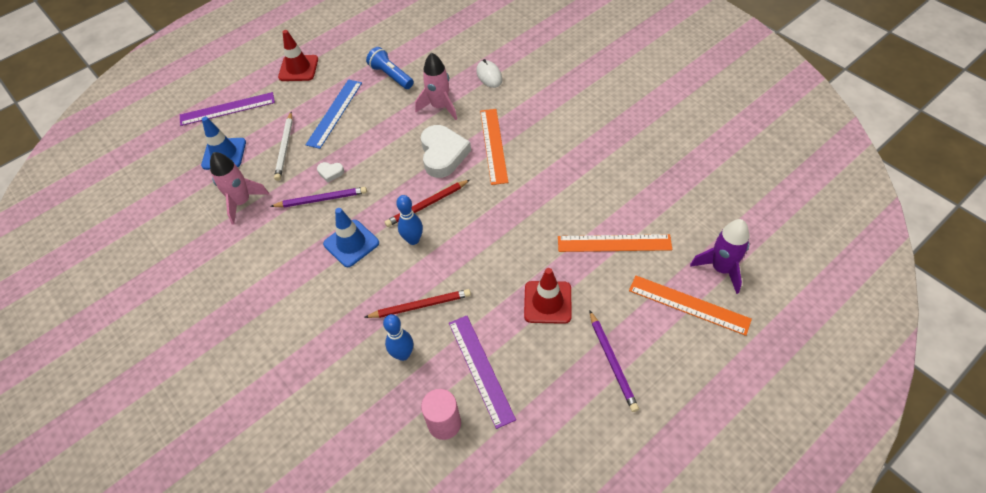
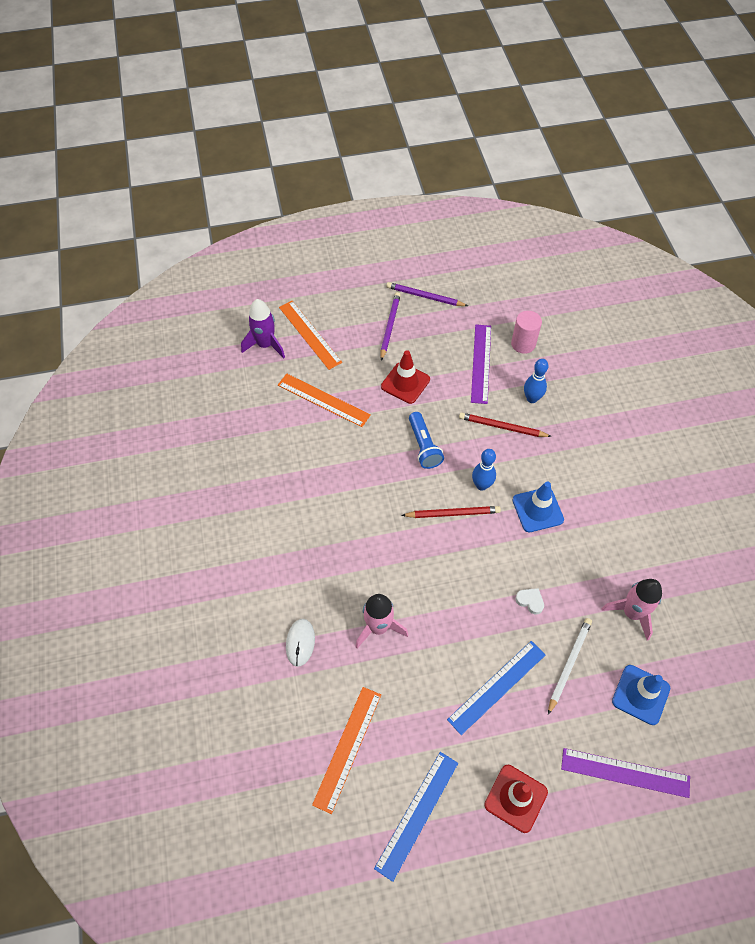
camera: 155 degrees left, 5 degrees up
(321, 199) = (550, 573): purple pencil -> purple pencil (425, 296)
(358, 38) = (417, 814): none -> blue ruler
(391, 76) = (408, 711): blue flashlight -> blue flashlight (424, 446)
(443, 154) = (409, 561): white heart -> none
(493, 145) = (355, 545): orange ruler -> orange ruler (347, 748)

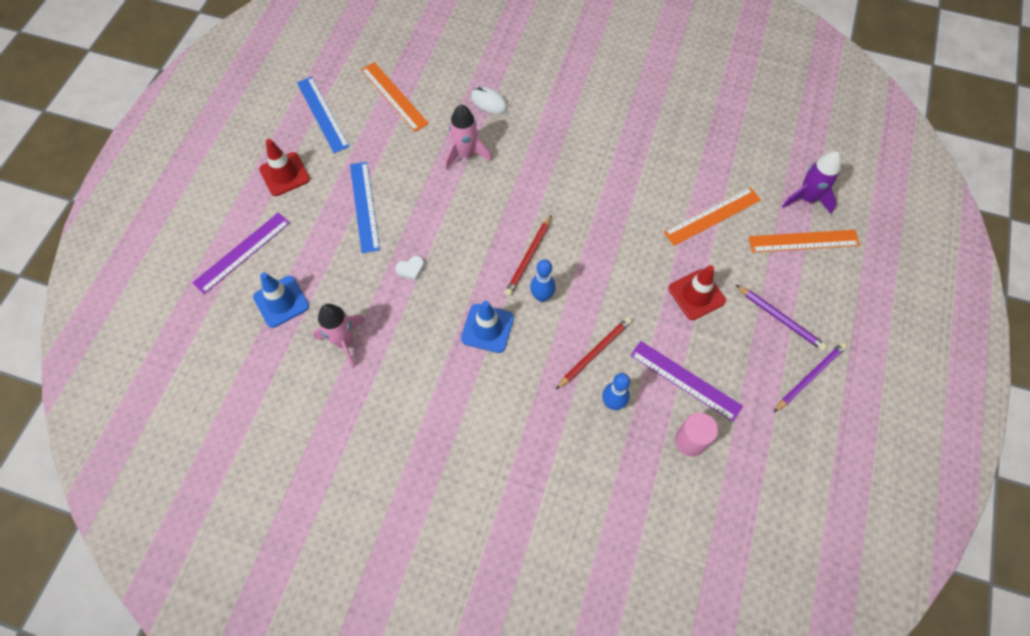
camera: 120 degrees right, 5 degrees up
(424, 446) = (612, 272): blue flashlight -> none
(569, 664) = (342, 265): white pencil -> none

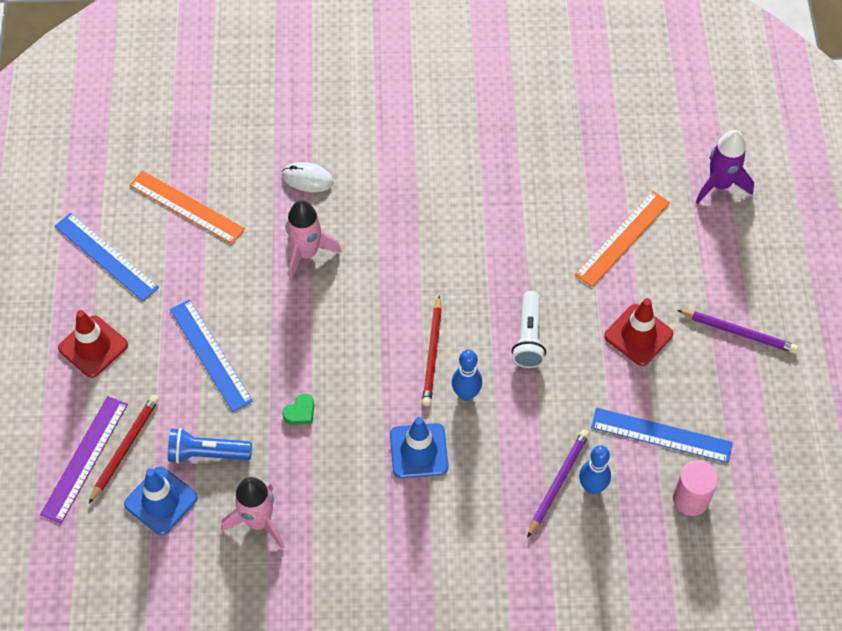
camera: 20 degrees left, 5 degrees down
(329, 277) = (207, 453): none -> blue flashlight
(411, 269) = (300, 412): white heart -> green heart
(594, 353) = (551, 438): red pencil -> red pencil (125, 448)
(608, 269) = (528, 338): none -> white flashlight
(685, 380) = (661, 435): purple ruler -> blue ruler
(803, 241) = (733, 236): orange ruler -> none
(809, 377) = (791, 387): purple pencil -> purple pencil (558, 483)

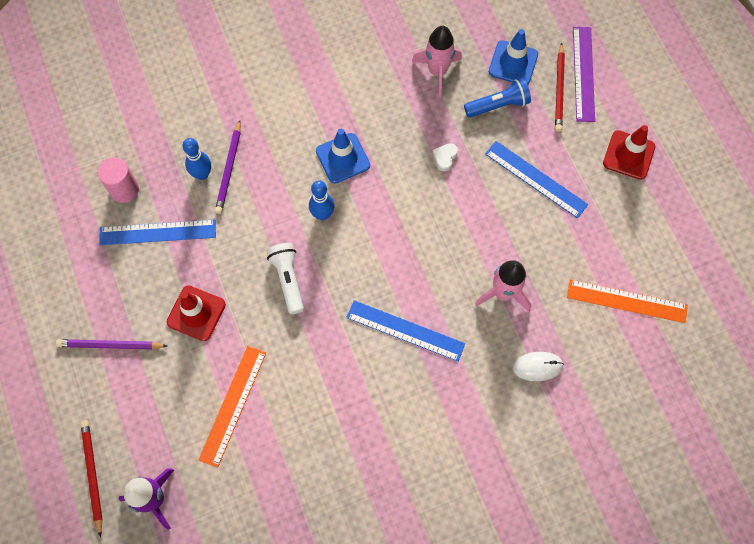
camera: 160 degrees right, 10 degrees up
(106, 256) = (665, 232): blue ruler -> blue ruler (405, 330)
(300, 412) = (445, 158): green heart -> white heart
(432, 353) = (362, 239): red pencil -> red pencil (93, 475)

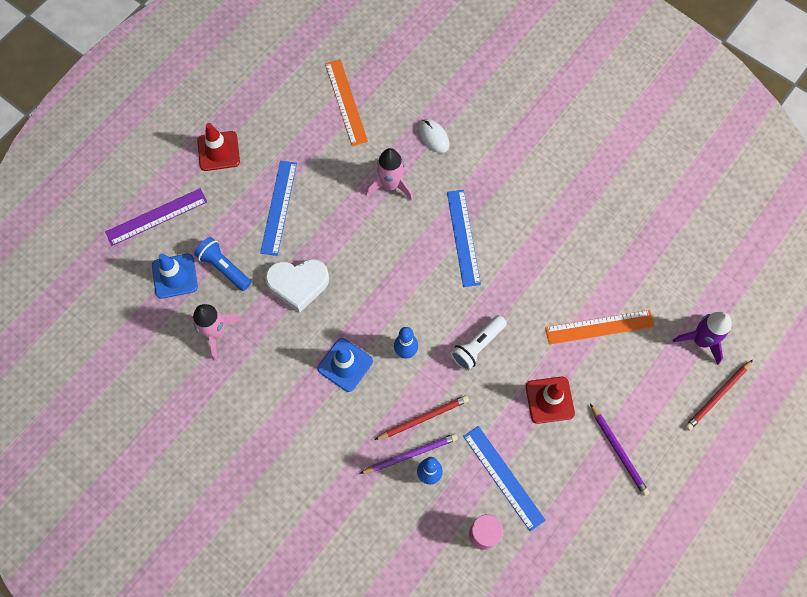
camera: 120 degrees left, 0 degrees up
(445, 158) = (298, 284): white heart -> white heart, size x2.26
(559, 89) = (183, 228): red pencil -> red pencil (423, 418)

